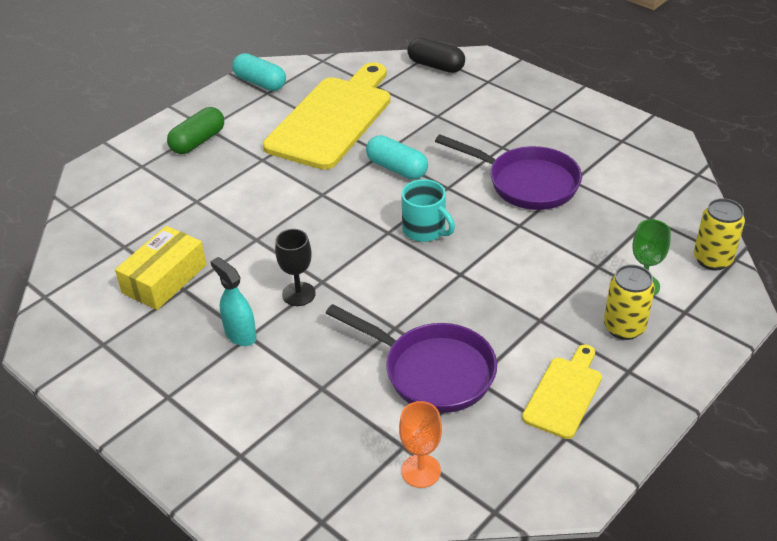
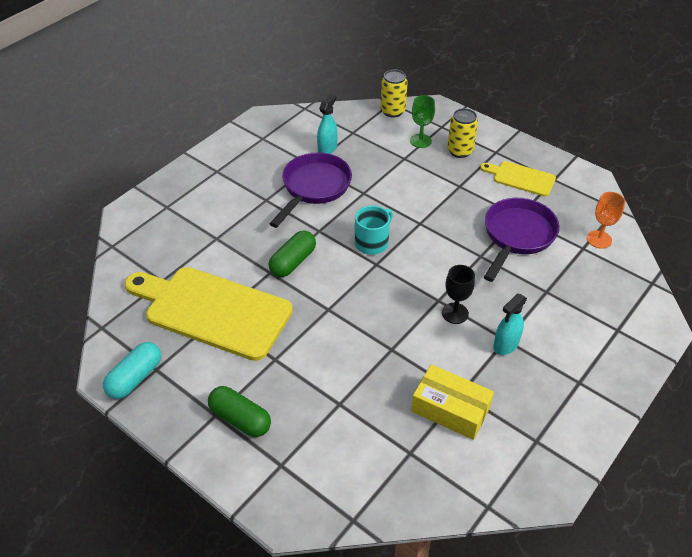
camera: 95 degrees left, 5 degrees up
(397, 168) = (293, 262): turquoise capsule -> green capsule
(436, 66) = (133, 240): black capsule -> none
(609, 194) = (327, 148): none -> turquoise spray bottle

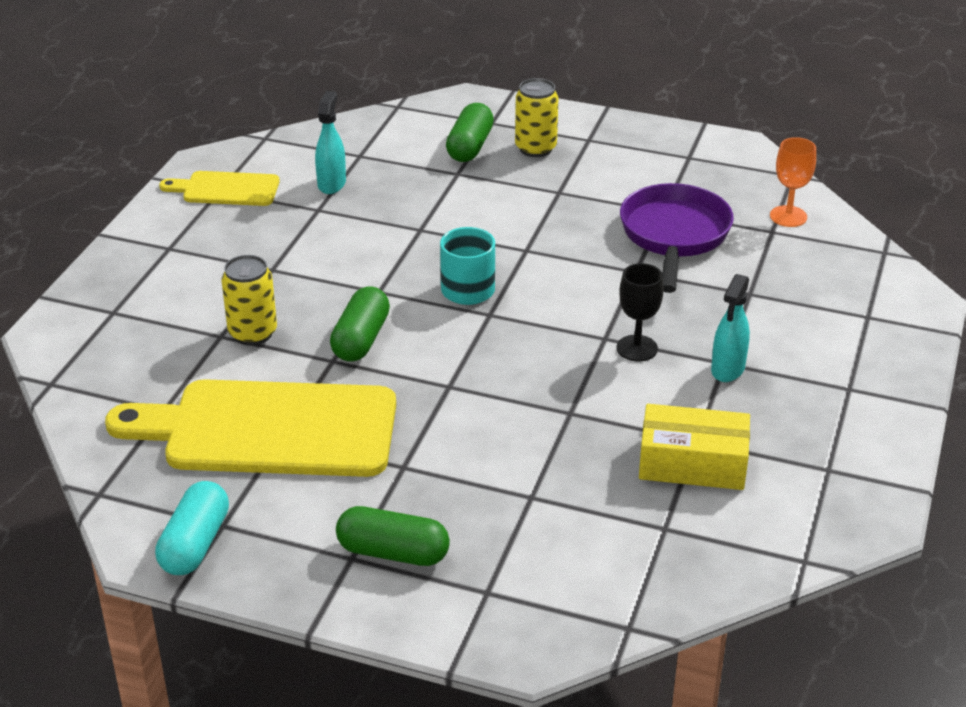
camera: 20 degrees left, 10 degrees down
(314, 188) = (339, 238): purple pan -> none
(393, 111) = (406, 117): yellow can -> yellow can (253, 333)
(420, 141) = (470, 147): green goblet -> green capsule
(521, 178) = (642, 165): yellow cutting board -> yellow cutting board (226, 189)

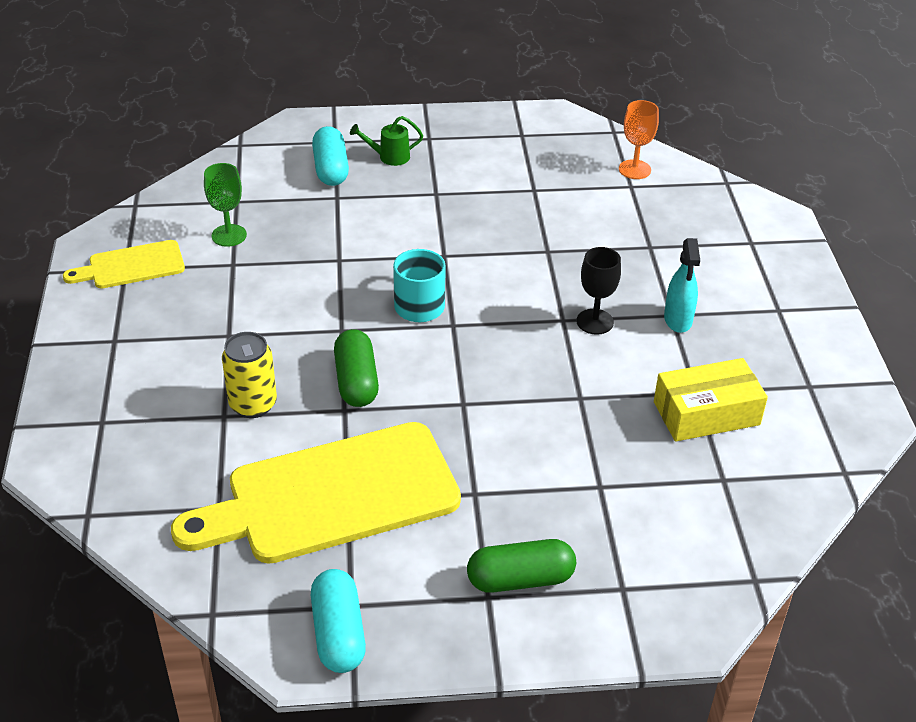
camera: 25 degrees left, 5 degrees up
(332, 184) = (229, 235): turquoise spray bottle -> green goblet
(470, 147) = (331, 169): green capsule -> turquoise capsule
(535, 148) = (389, 157): yellow can -> green watering can
(674, 236) = (557, 210): purple pan -> none

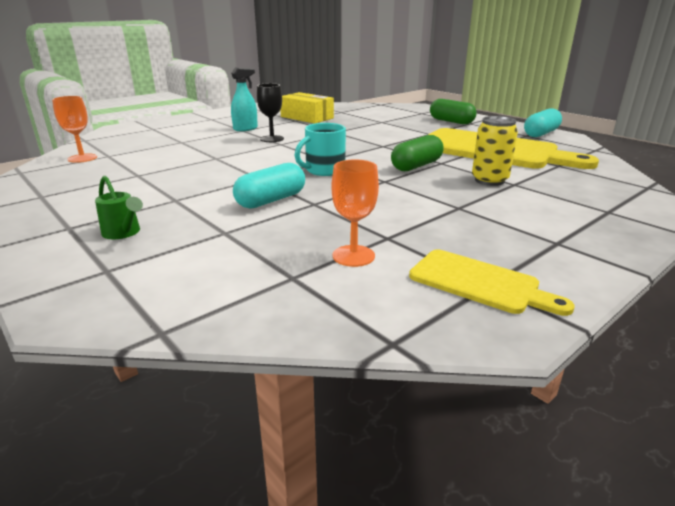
camera: 125 degrees left, 15 degrees down
(229, 235) = (353, 256): green goblet -> orange goblet
(331, 169) = (173, 252): turquoise capsule -> turquoise capsule (271, 200)

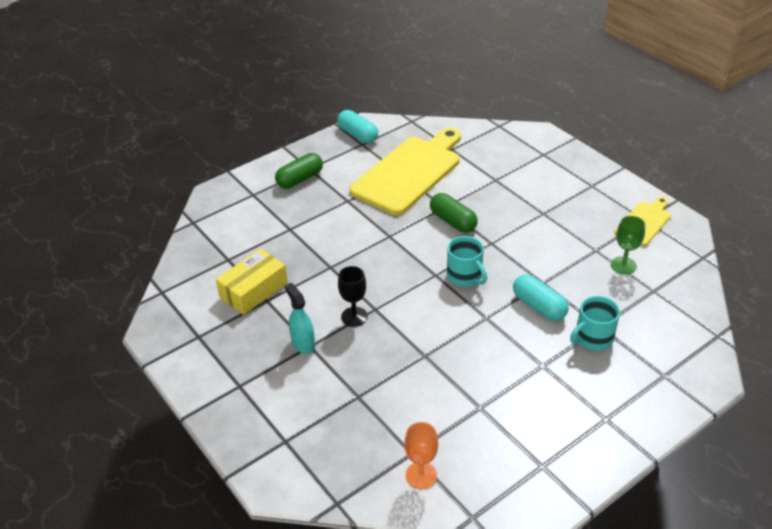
camera: 85 degrees left, 15 degrees up
(123, 233) = (610, 381): green watering can -> none
(204, 226) = (592, 338): none -> turquoise mug
(353, 256) = (623, 265): orange goblet -> green goblet
(489, 180) = (488, 189): yellow can -> none

